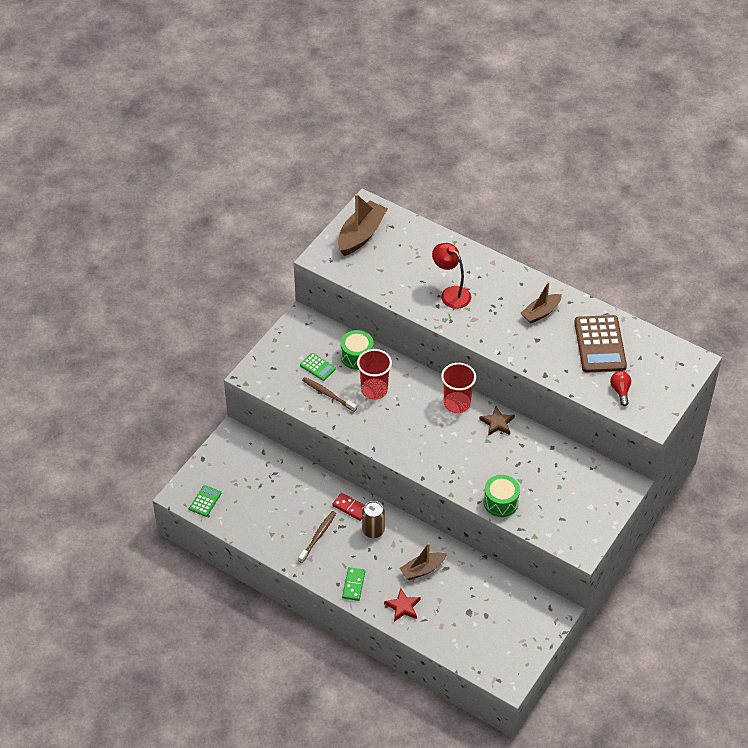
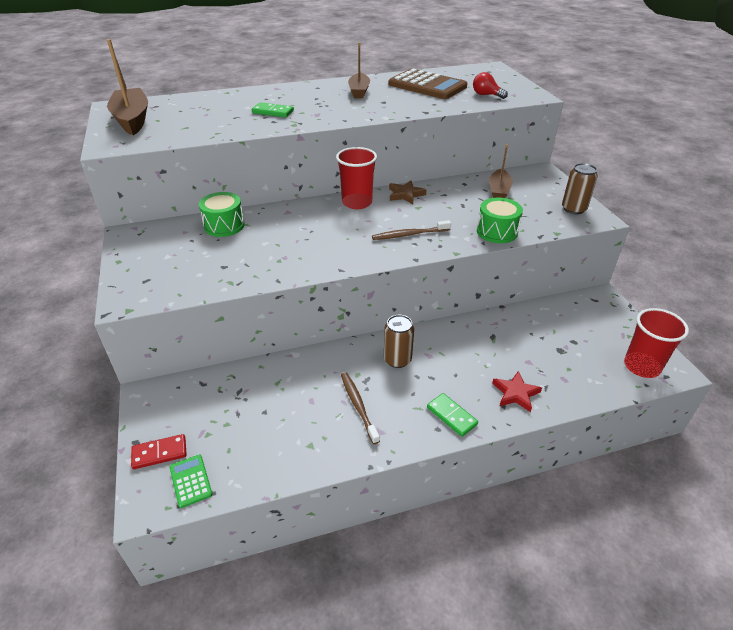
camera: 50 degrees left, 10 degrees down
(317, 367) = (195, 252): green calculator -> none
(327, 394) = (235, 263): brown toothbrush -> brown toothbrush (409, 234)
(350, 508) = (351, 359): red domino -> red domino (159, 453)
(374, 390) = (275, 235): red cup -> red cup (642, 366)
(422, 569) = (480, 353): brown boat -> brown boat (499, 191)
(451, 293) = (273, 112): red lamp -> green domino
(582, 531) = (573, 209): none -> brown can

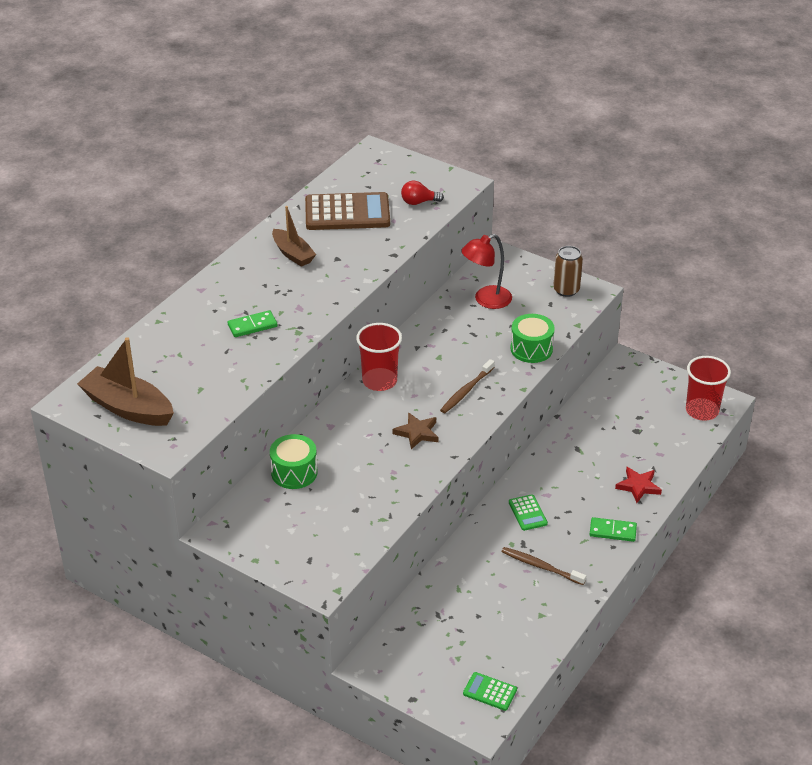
camera: 40 degrees left, 0 degrees up
(159, 453) = (441, 692): red domino -> none
(397, 360) = (528, 513): brown can -> green calculator
(405, 194) = (411, 348): brown star -> brown star (417, 433)
(499, 191) = (486, 300): brown boat -> red lamp

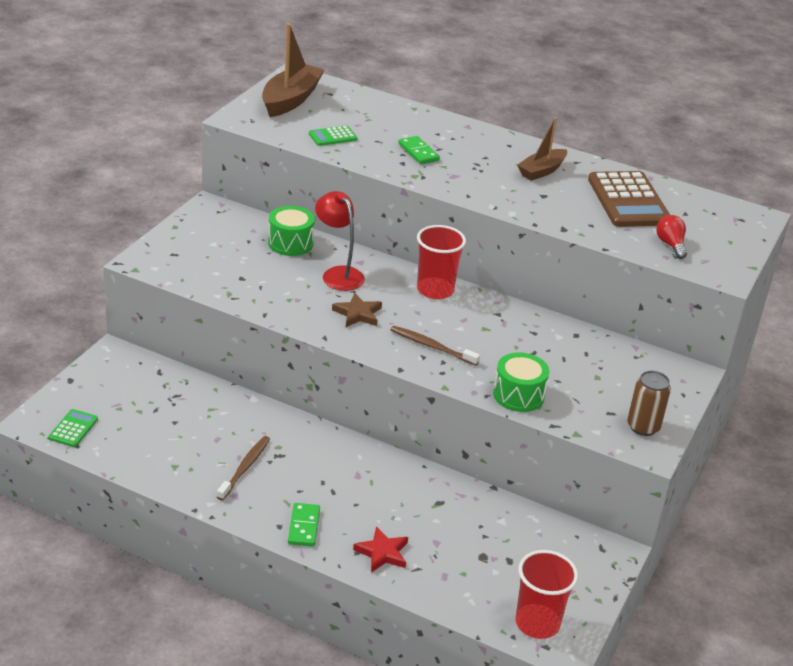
camera: 80 degrees right, 5 degrees down
(486, 300) = (598, 363): red lamp -> red lamp (338, 274)
(528, 513) = (326, 459): green calculator -> green calculator (332, 136)

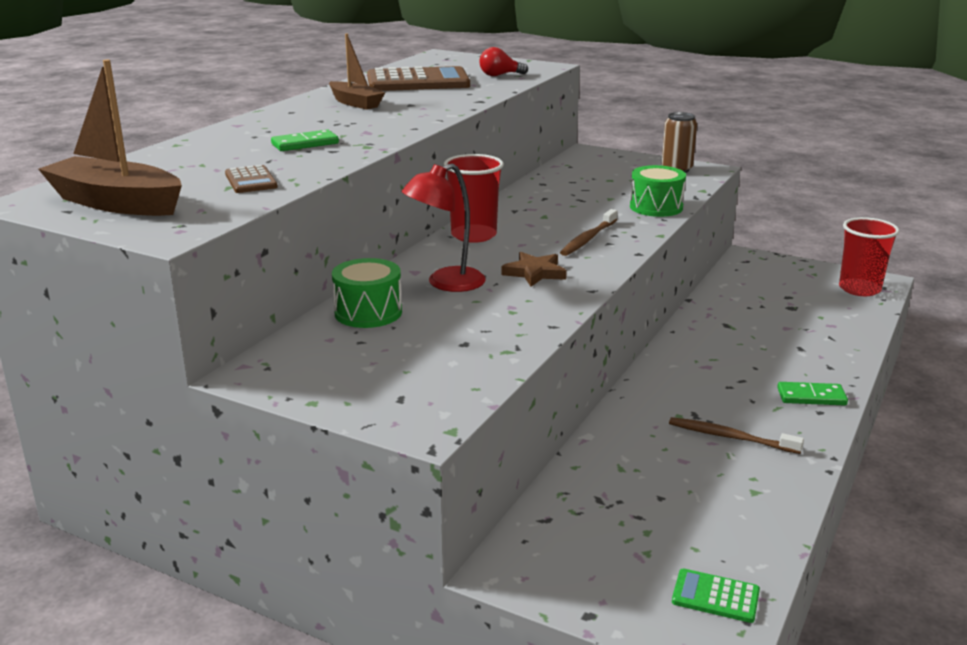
camera: 85 degrees left, 10 degrees down
(332, 136) = (251, 180): green calculator -> brown calculator
(382, 553) = (821, 354): red star -> none

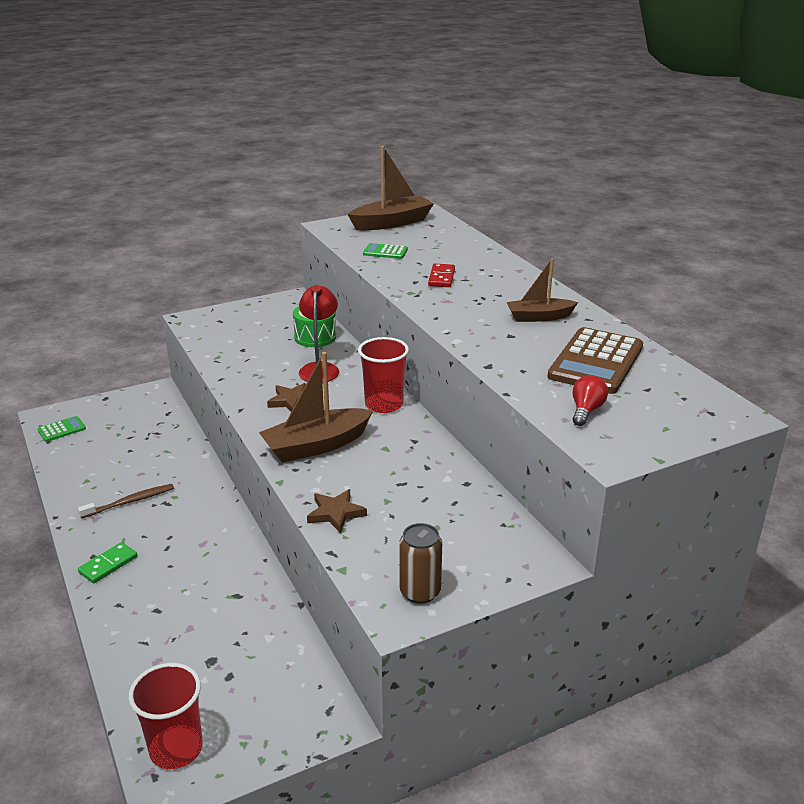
camera: 125 degrees right, 5 degrees up
(251, 180) = (385, 252): brown calculator -> green calculator
(305, 144) = (441, 278): green domino -> red domino
(588, 239) = (316, 445): brown toothbrush -> brown boat
(656, 207) = (335, 513): green drum -> brown star

